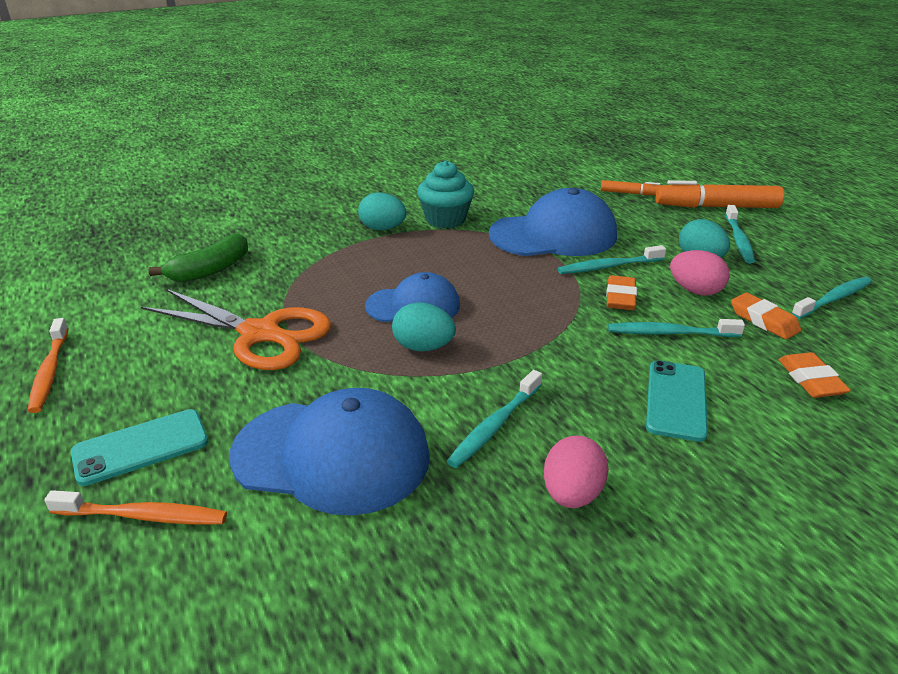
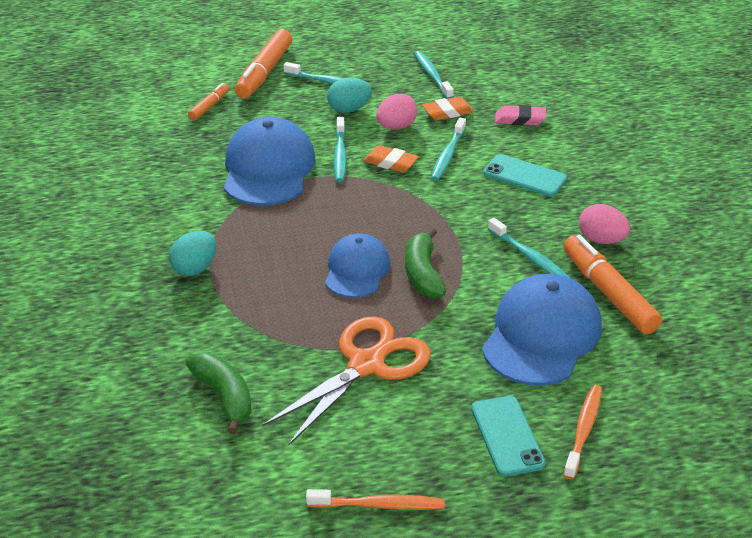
camera: 75 degrees left, 5 degrees up
(423, 347) = (423, 274): turquoise egg -> green banana
(444, 514) = (608, 293): none -> orange marker
(445, 219) = (198, 225): turquoise cupcake -> none
(810, 380) = (520, 119): orange eraser -> pink eraser

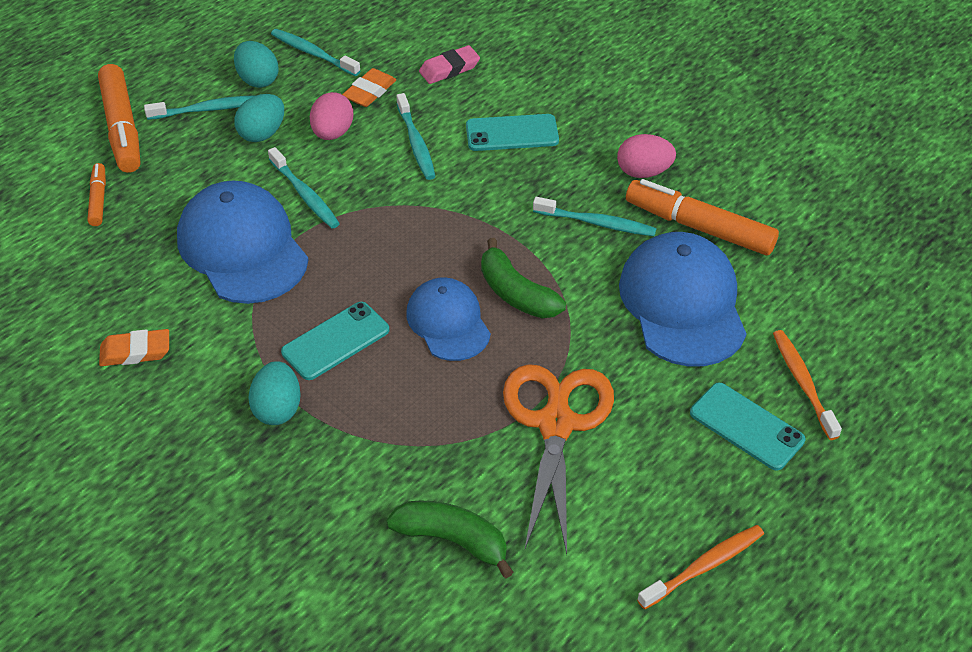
camera: 35 degrees left, 10 degrees up
(271, 247) = (336, 341): none -> turquoise phone
(378, 77) = (258, 80): none -> turquoise egg
(391, 163) = (366, 179): orange eraser -> orange eraser (135, 352)

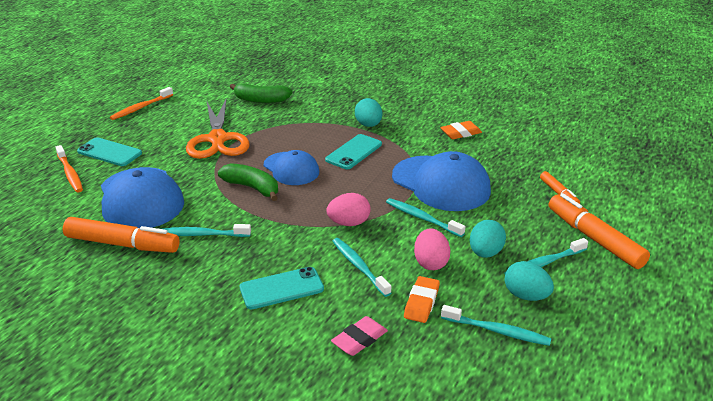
camera: 165 degrees right, 15 degrees down
(643, 172) = (164, 276): pink egg -> pink egg (349, 223)

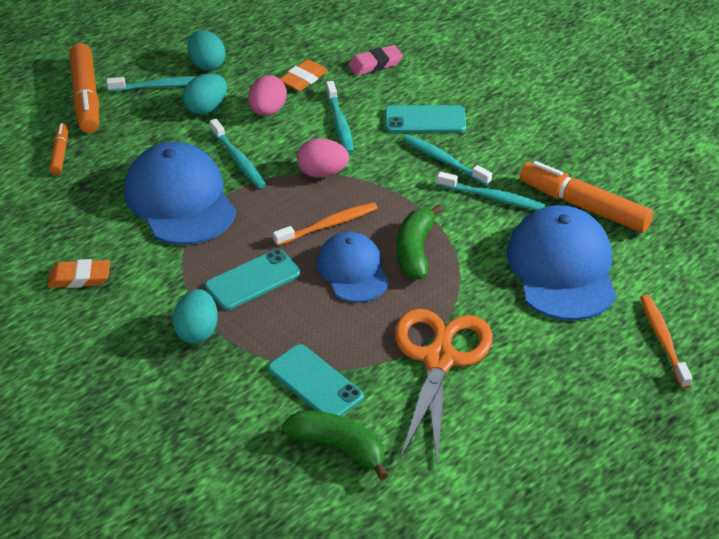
camera: 160 degrees left, 10 degrees up
(109, 152) = (608, 373): turquoise phone -> turquoise phone (315, 383)
(141, 108) = (558, 484): orange toothbrush -> orange toothbrush (328, 225)
(252, 188) = (415, 251): green banana -> green banana turned 45 degrees clockwise
(497, 331) = (257, 45): turquoise toothbrush -> turquoise toothbrush (444, 160)

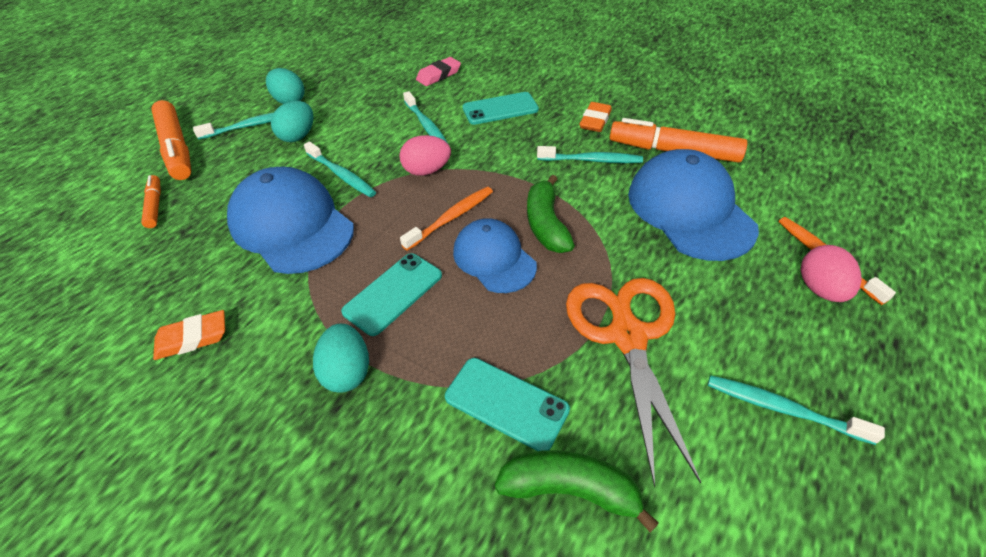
camera: 15 degrees left, 5 degrees up
(267, 111) = (357, 128): pink egg -> pink egg (820, 289)
(303, 79) = (380, 97): orange eraser -> orange eraser (595, 121)
(444, 160) = (532, 138): turquoise toothbrush -> turquoise toothbrush (783, 409)

